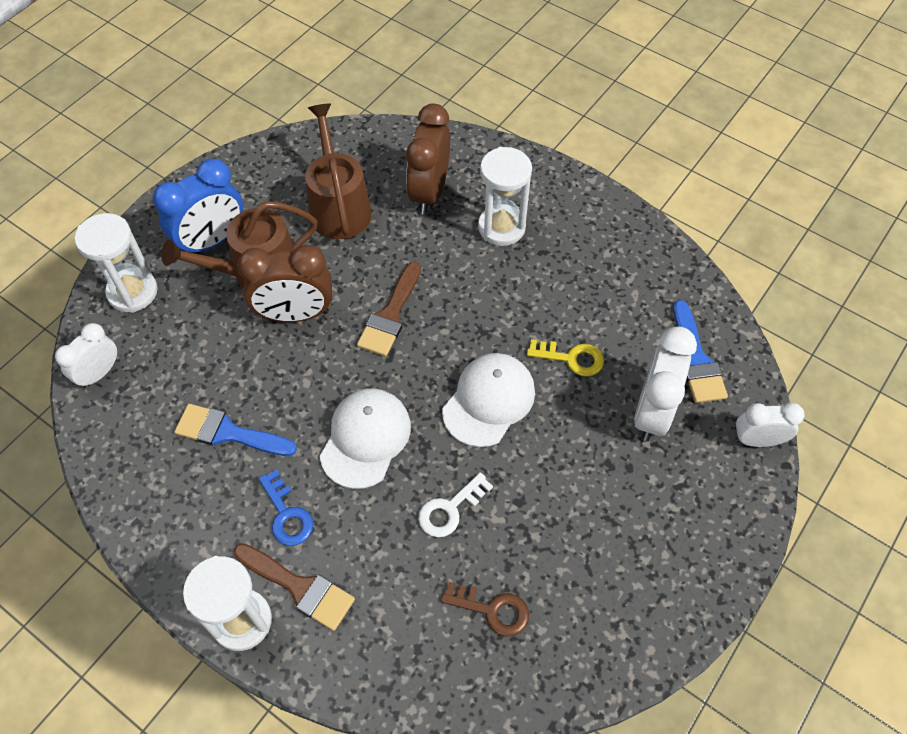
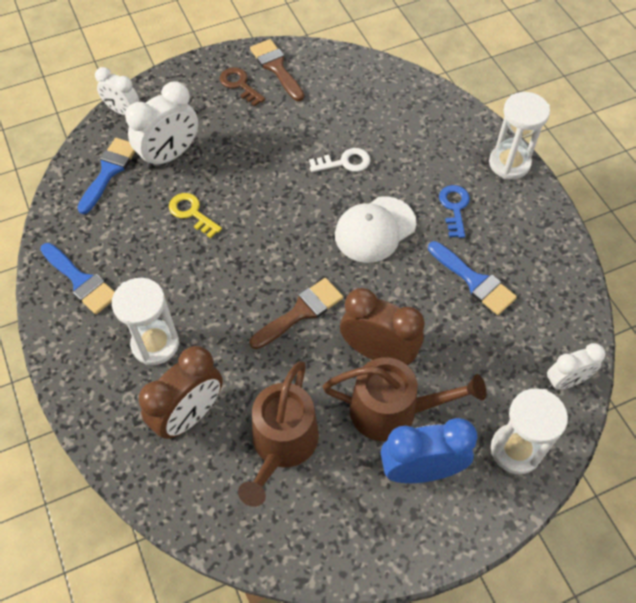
camera: 150 degrees left, 0 degrees up
(299, 587) = (465, 164): brown brush -> brown brush (276, 67)
(489, 401) = (272, 213): white cap -> none
(492, 610) = (354, 104): brown key -> brown key (239, 84)
(614, 244) = (81, 281): none -> blue brush

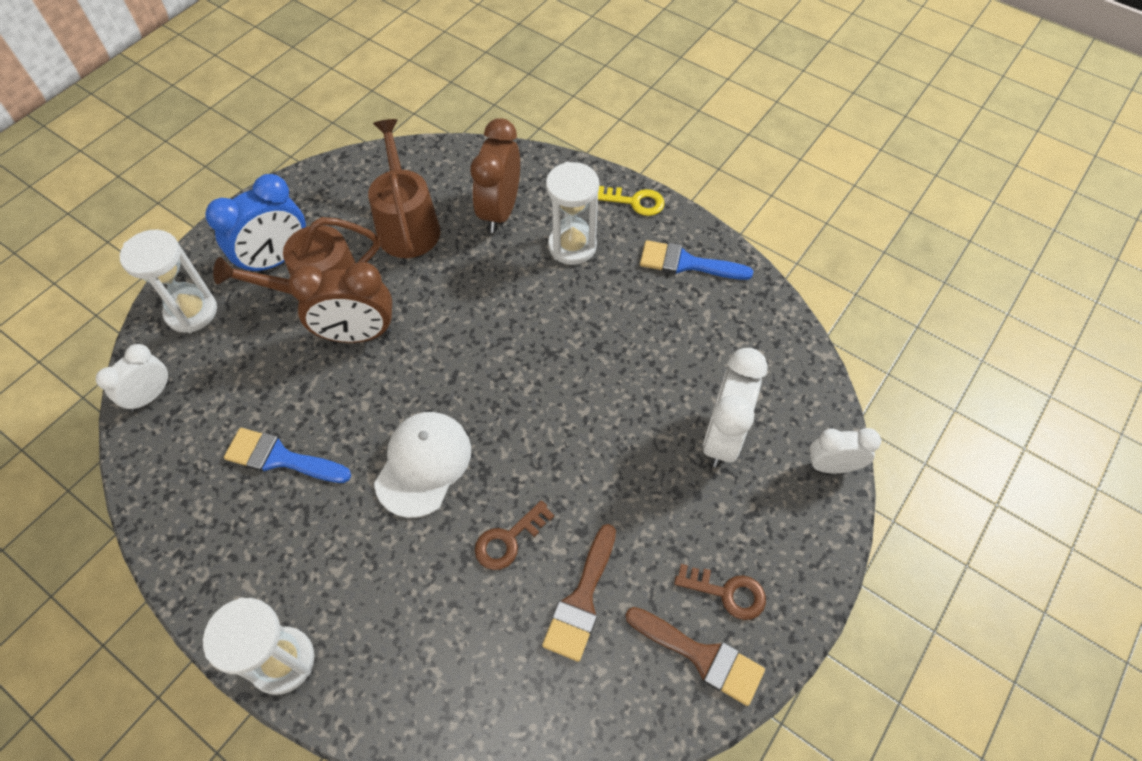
camera: 150 degrees right, 0 degrees up
(109, 171) = (769, 381): blue brush -> none
(192, 213) = (640, 380): yellow key -> yellow key (635, 202)
(301, 312) = (455, 335): brown brush -> brown brush (581, 600)
(345, 162) = (508, 540): white key -> brown key
(454, 207) = (337, 545): blue key -> none

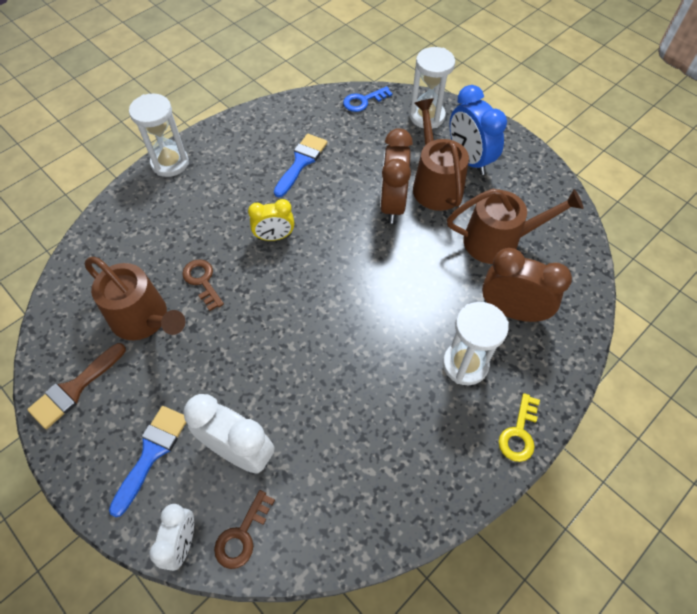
camera: 100 degrees right, 0 degrees up
(151, 396) = (363, 101): white clock -> blue key
(423, 464) = (274, 237): white cap -> yellow clock
(581, 600) = (144, 319): brown brush -> brown watering can
(686, 263) = (434, 466): blue brush -> blue brush (152, 453)
(727, 593) = (110, 419): brown key -> brown key (242, 535)

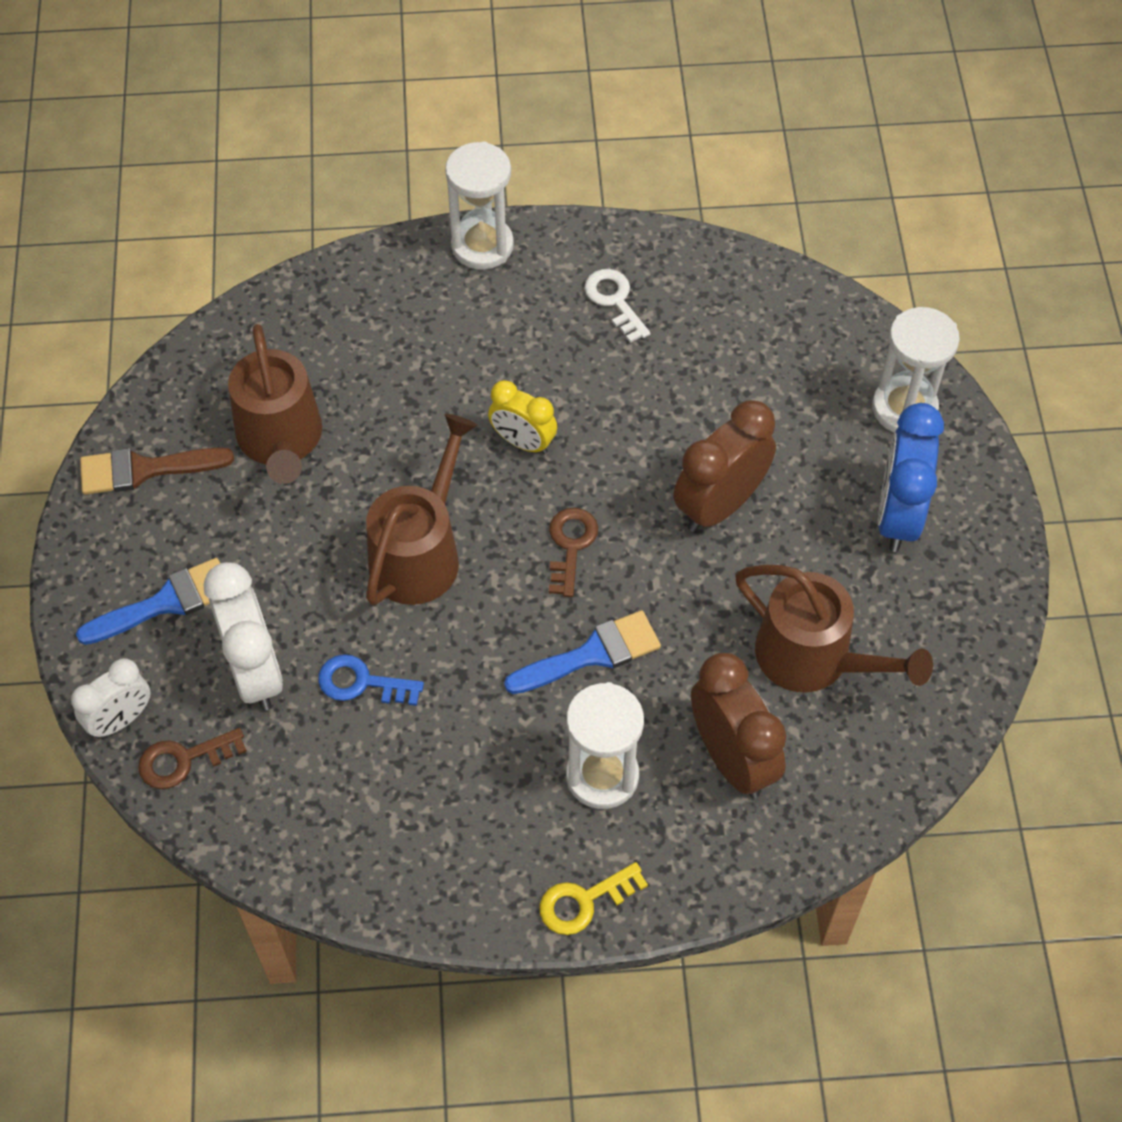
camera: 40 degrees right, 0 degrees up
(202, 281) = (386, 439): brown key -> brown key (571, 545)
(258, 149) = (615, 300): none -> white key
(301, 162) = (655, 359): blue brush -> blue brush (592, 654)
(363, 101) = (833, 321): blue key -> blue key (361, 682)
(435, 184) = (809, 518): brown watering can -> brown watering can (420, 553)

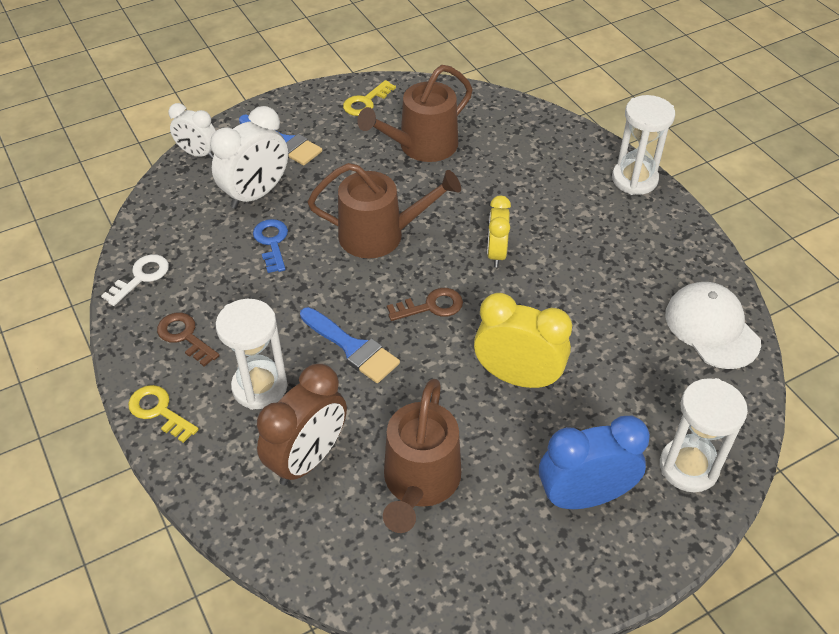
camera: 65 degrees right, 10 degrees down
(144, 469) = (365, 102): brown brush -> yellow key
(183, 760) = (183, 187): brown key -> brown key (185, 336)
(615, 300) = (646, 259): white key -> white key (141, 277)
(720, 505) = (517, 377): brown clock -> yellow clock
(743, 294) = (711, 328): none -> white cap

